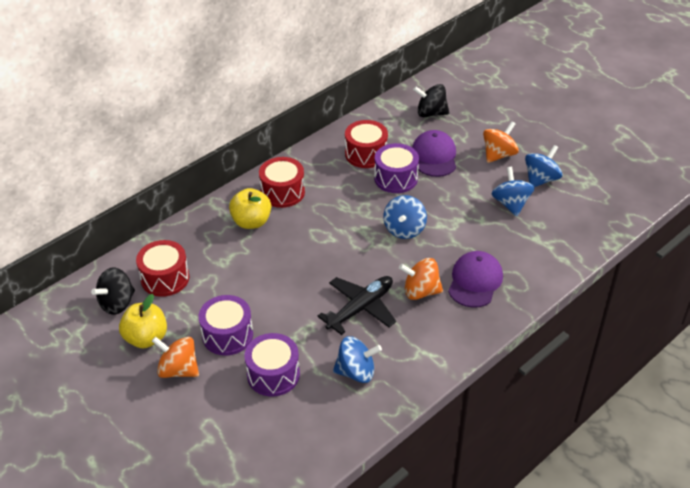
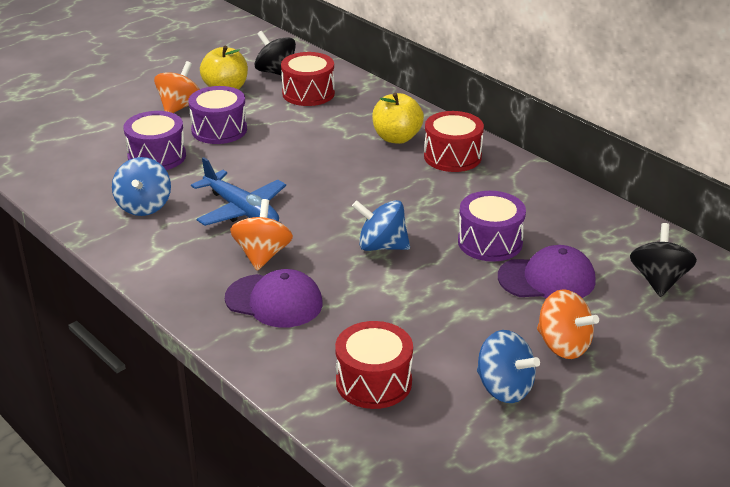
camera: 90 degrees right, 10 degrees down
(360, 308) = (241, 210): black plane -> blue plane
(366, 154) = (541, 218): red drum -> red drum (373, 382)
(511, 204) = (439, 348): blue spinning top -> none

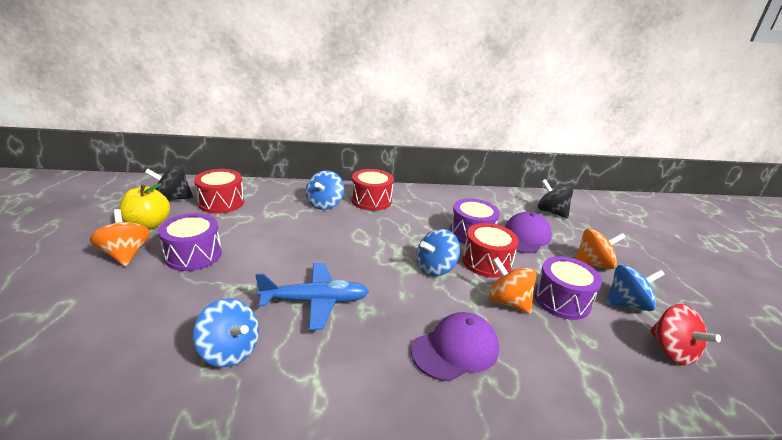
camera: 55 degrees left, 5 degrees down
(157, 156) = (170, 303): purple drum -> purple drum (561, 300)
(262, 255) = (387, 323): orange spinning top -> orange spinning top (507, 302)
(373, 382) = (594, 353): red drum -> red drum (486, 262)
(397, 138) = (325, 204): yellow apple -> blue spinning top
(450, 435) = (672, 351): none -> red spinning top

